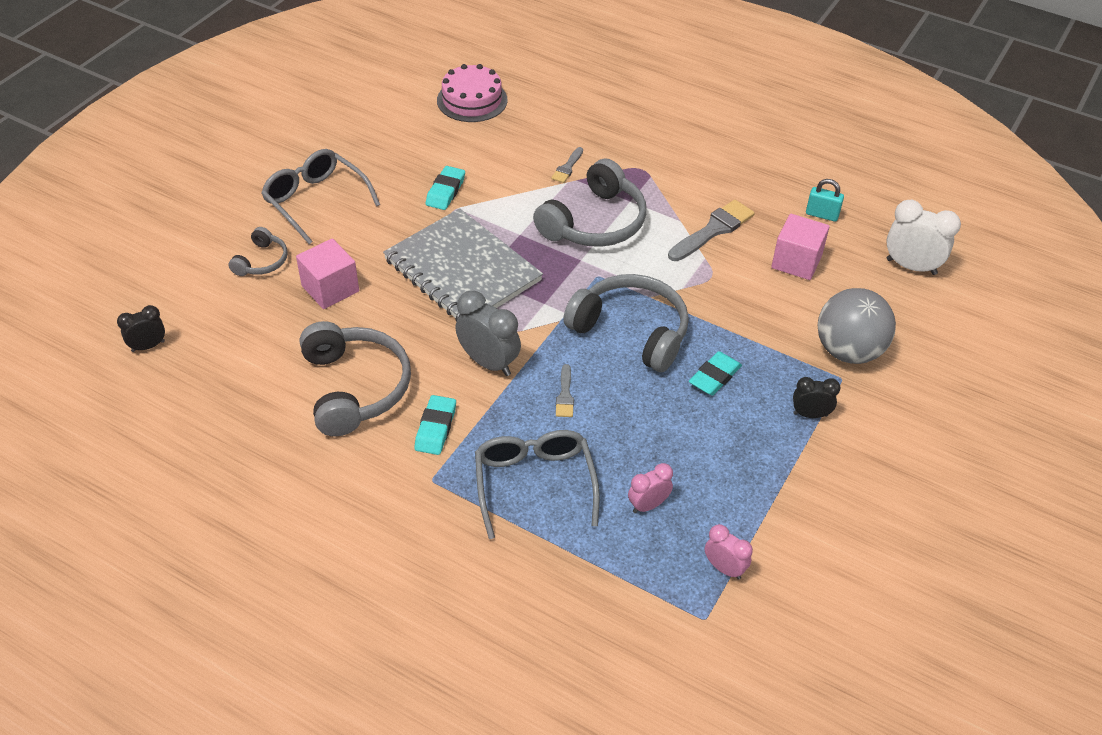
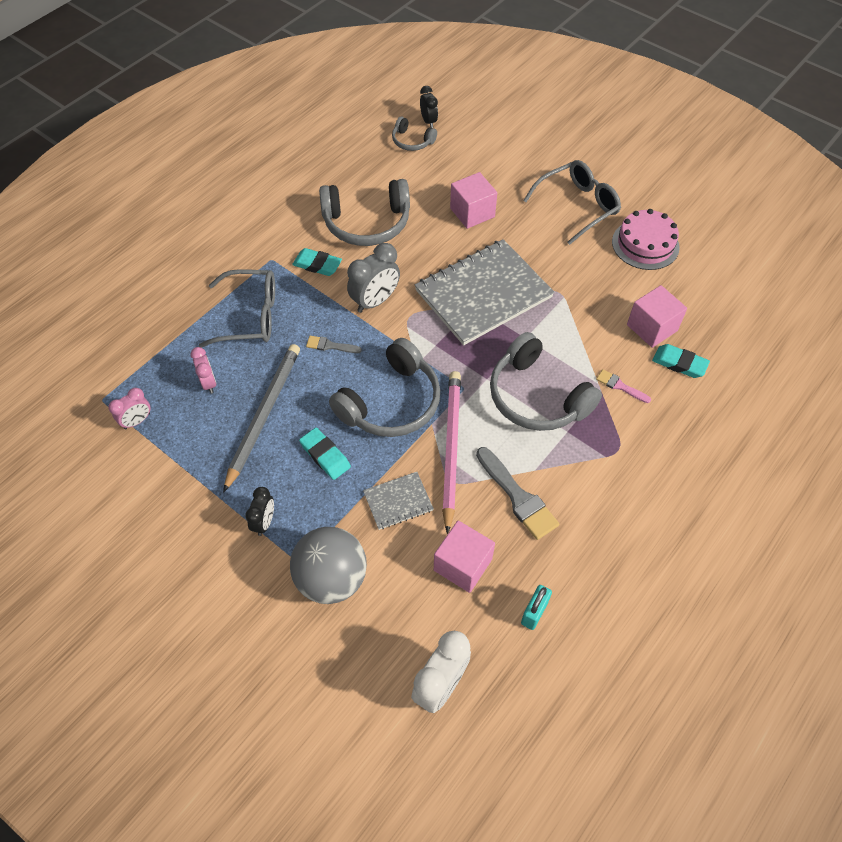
camera: 100 degrees right, 10 degrees up
(262, 261) = (508, 175): grey headphones -> grey headphones (412, 141)
(445, 191) = (587, 290): turquoise eraser -> turquoise eraser (679, 363)
(472, 100) = (727, 321): pink cake -> pink cake (645, 244)
(489, 147) = (652, 328): none -> pink cube
(567, 167) = (620, 386): grey brush -> pink brush
(674, 280) = (451, 448): none -> pink pencil
(679, 441) = (263, 415): none -> grey pencil
(748, 312) = (398, 501): none -> grey notebook

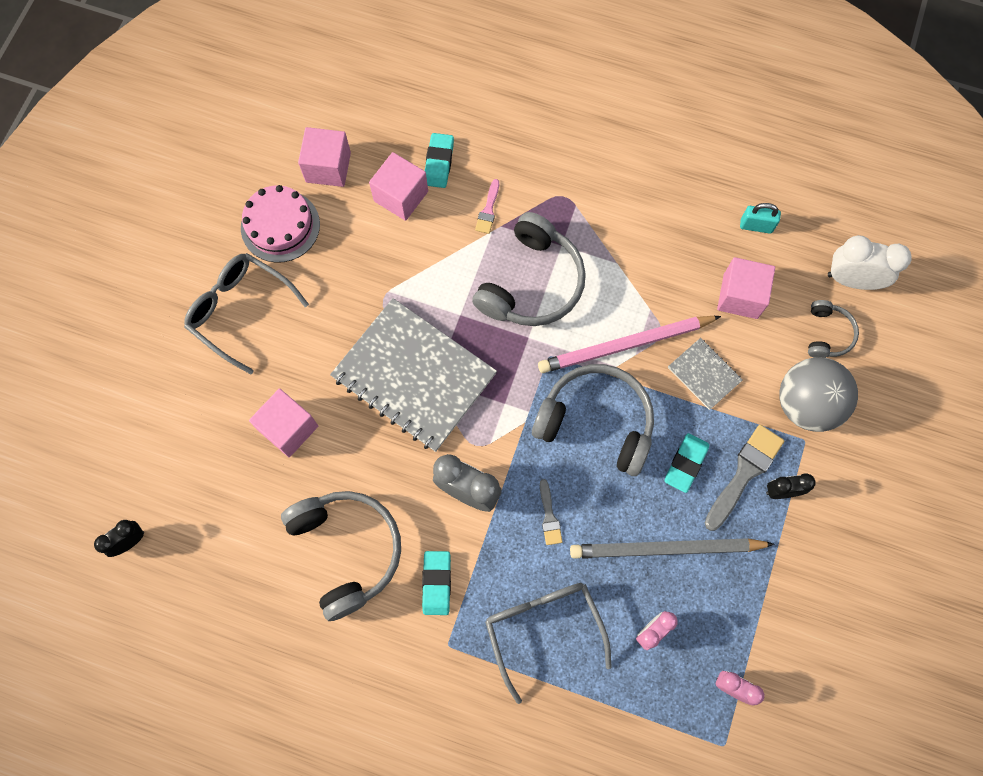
camera: 110 degrees left, 15 degrees up
(412, 141) = (177, 549): grey headphones -> grey headphones (827, 334)
(517, 496) = (652, 270): grey brush -> grey brush (744, 473)
(693, 286) = (328, 167): none -> pink cube

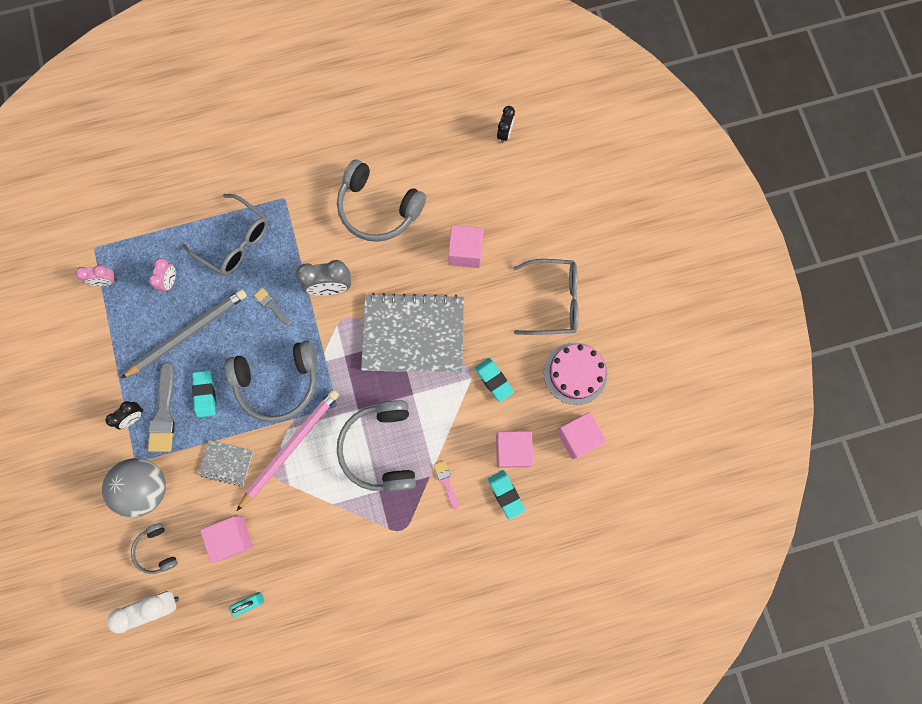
camera: 145 degrees right, 5 degrees up
(436, 583) = (313, 225): turquoise eraser -> turquoise eraser (494, 380)

